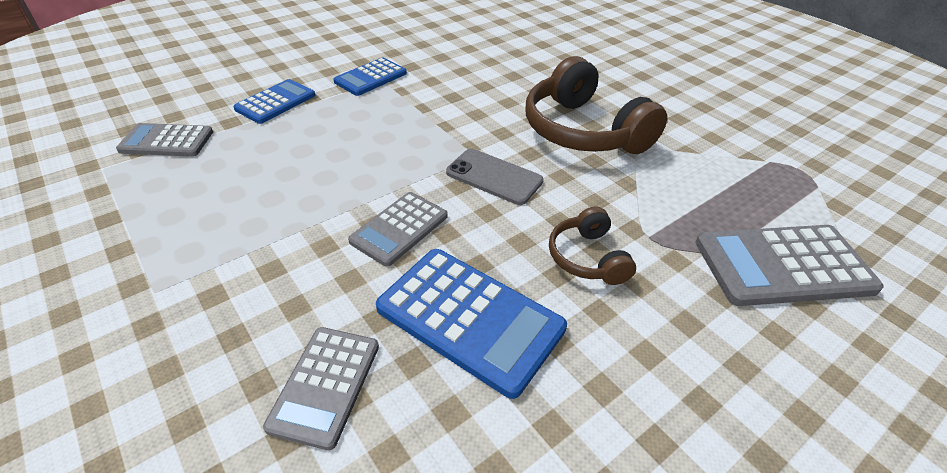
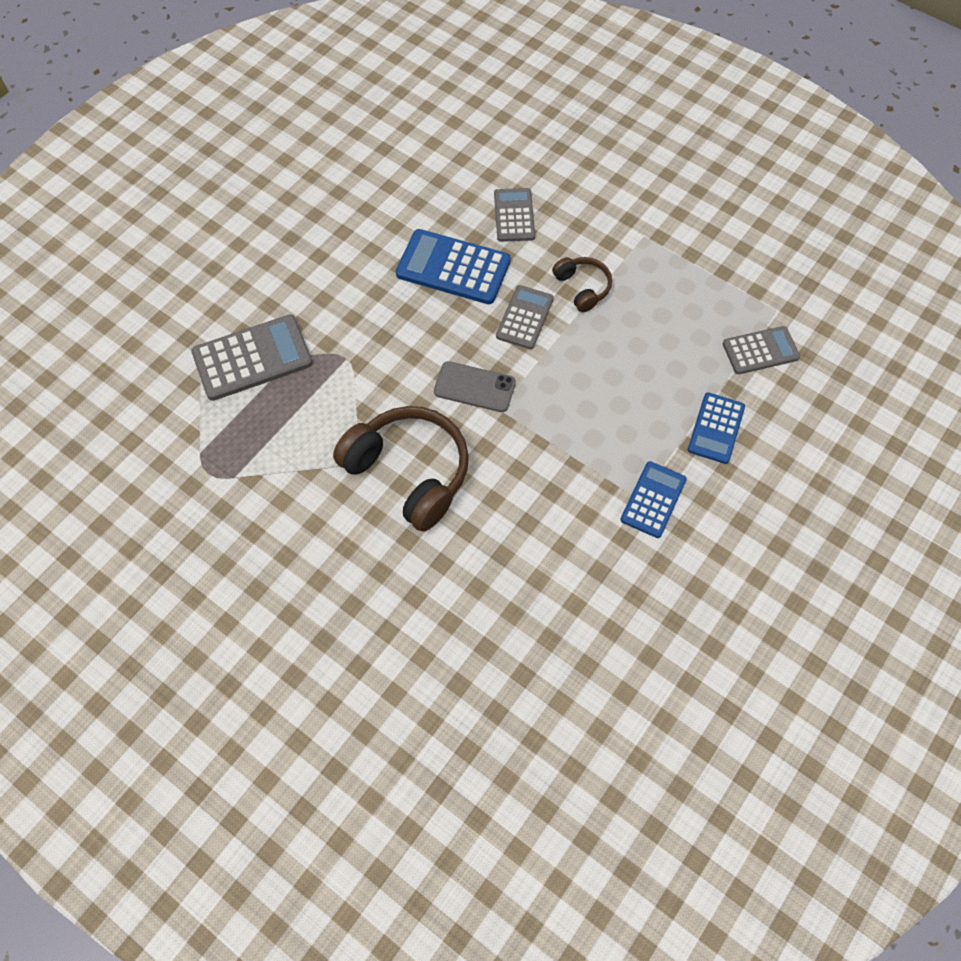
camera: 165 degrees right, 20 degrees up
(587, 258) = (389, 329): brown headphones -> brown headphones (582, 288)

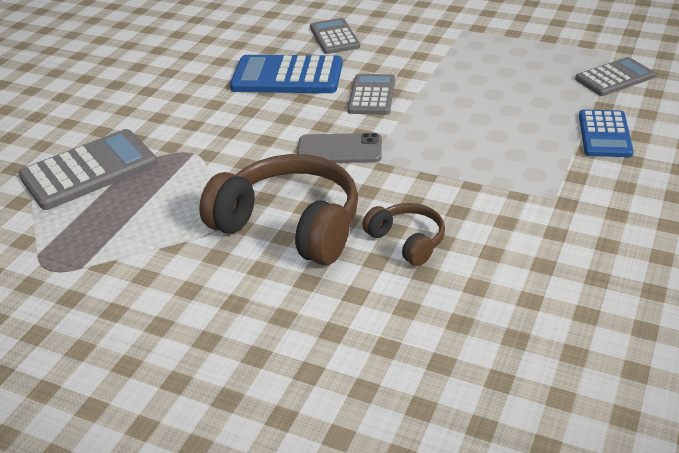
camera: 10 degrees left, 25 degrees down
(582, 288) = (420, 68): brown headphones -> brown headphones (407, 241)
(653, 500) = (571, 197): blue calculator -> none

